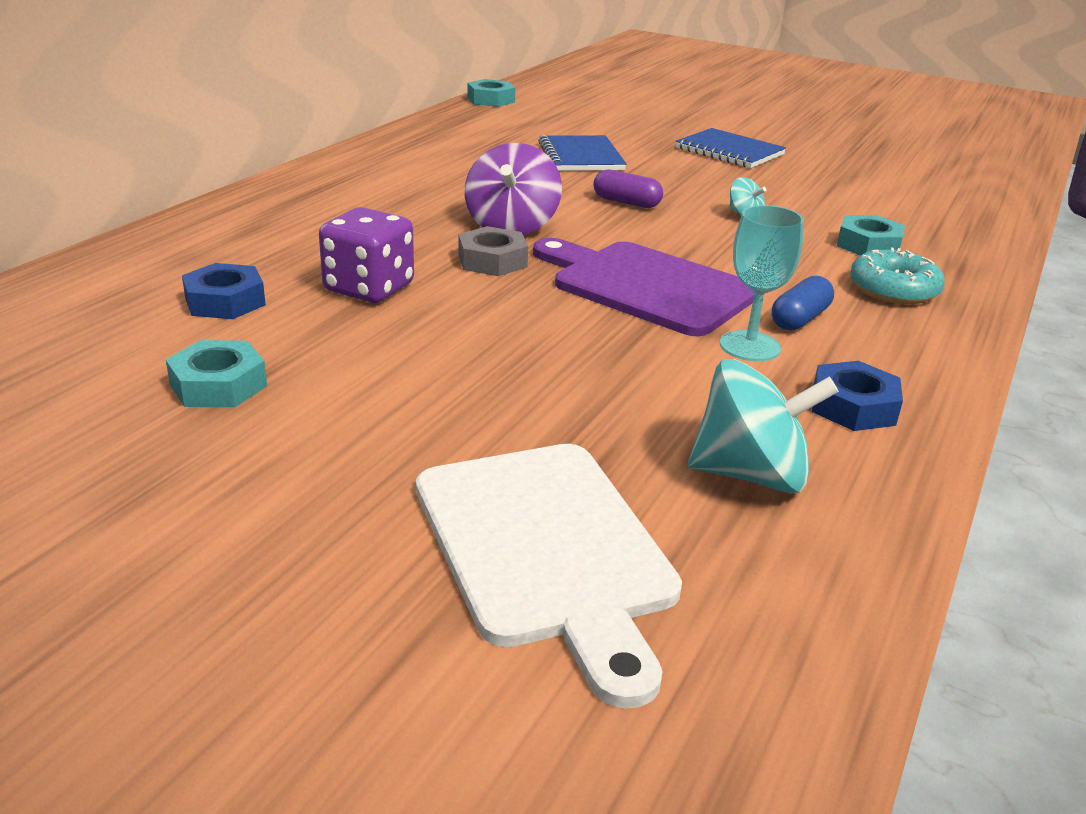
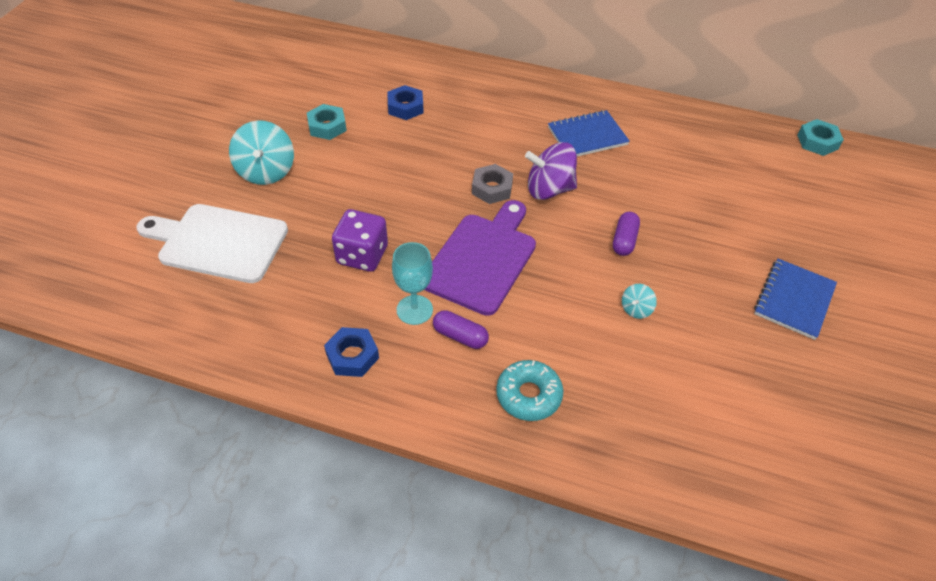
camera: 80 degrees right, 20 degrees up
(369, 288) = (437, 149): purple dice -> purple dice (362, 255)
(546, 549) = (218, 242): white cutting board -> white cutting board turned 45 degrees clockwise
(581, 157) = (710, 208): blue notebook -> blue notebook (587, 136)
(751, 475) = (278, 308): turquoise spinning top -> turquoise spinning top (266, 171)
(800, 319) = (460, 336): blue capsule -> purple capsule
(868, 245) = (611, 388): turquoise nut -> none

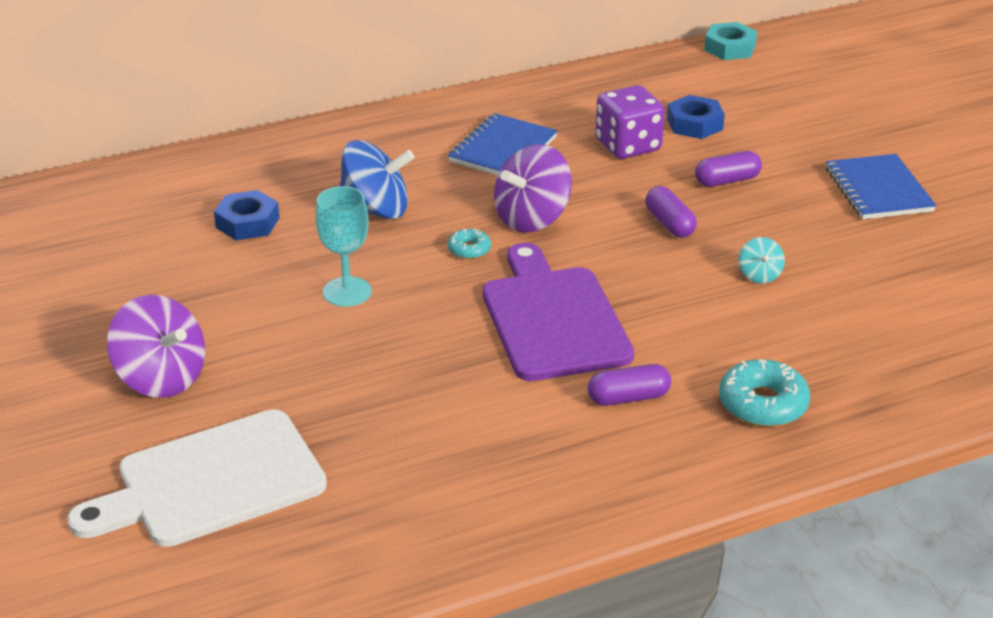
camera: 40 degrees left, 15 degrees down
(266, 171) = (161, 378): turquoise spinning top -> purple spinning top
(327, 126) = (173, 292): turquoise nut -> none
(352, 356) = (543, 484): blue nut -> blue nut (694, 124)
(362, 255) = (415, 391): purple dice -> purple dice (628, 146)
(414, 310) = (548, 404): turquoise goblet -> turquoise goblet (347, 292)
(475, 135) = (376, 210): none -> blue spinning top
(492, 188) = (469, 249): grey nut -> turquoise donut
(697, 233) = (727, 181): none -> purple capsule

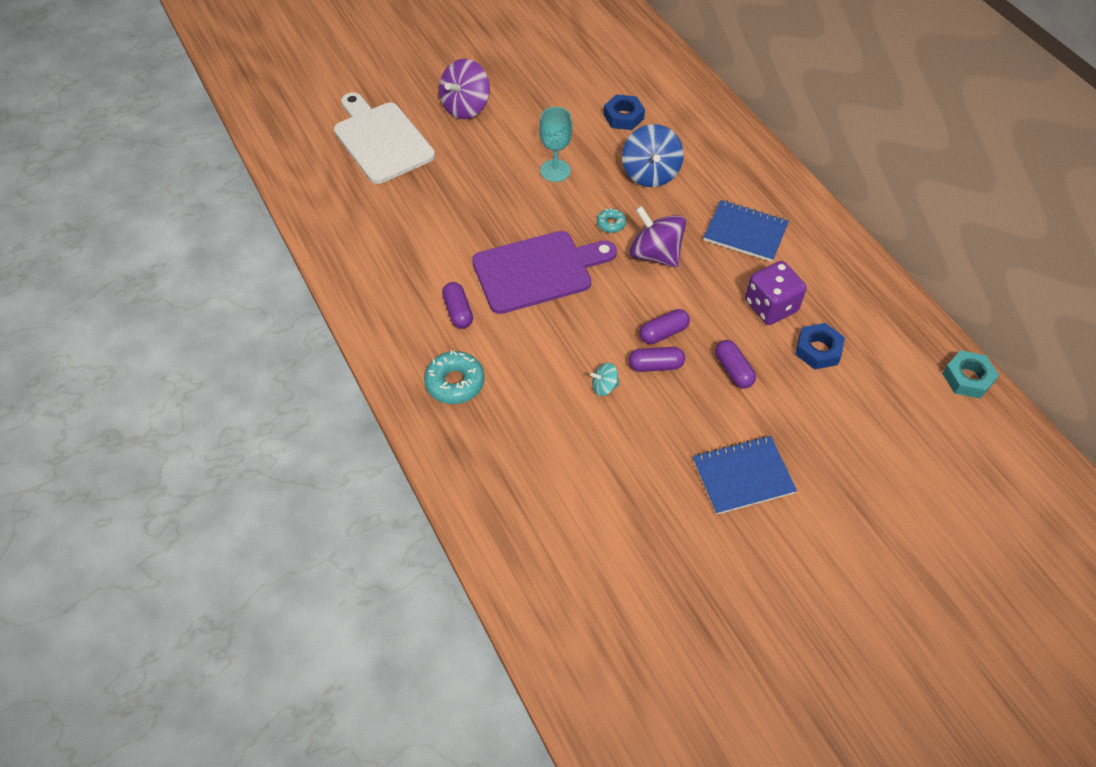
camera: 85 degrees right, 20 degrees up
(723, 234) = (655, 365): none -> purple capsule

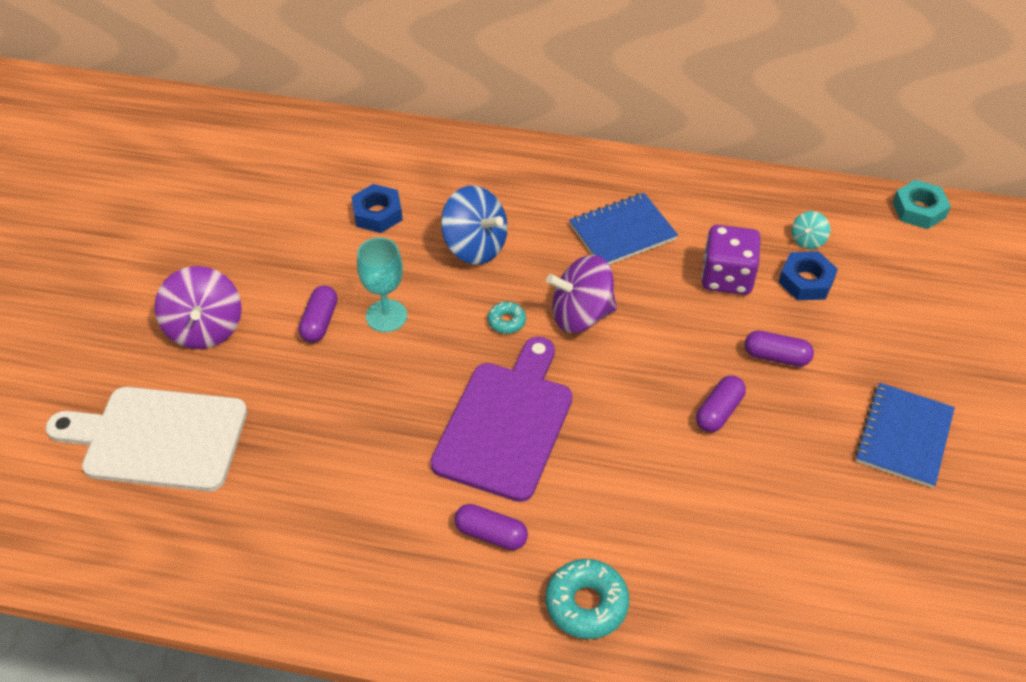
camera: 50 degrees left, 5 degrees down
(604, 386) = (708, 471): turquoise spinning top -> turquoise spinning top (807, 240)
(663, 333) = (685, 377): purple capsule -> purple capsule (320, 322)

